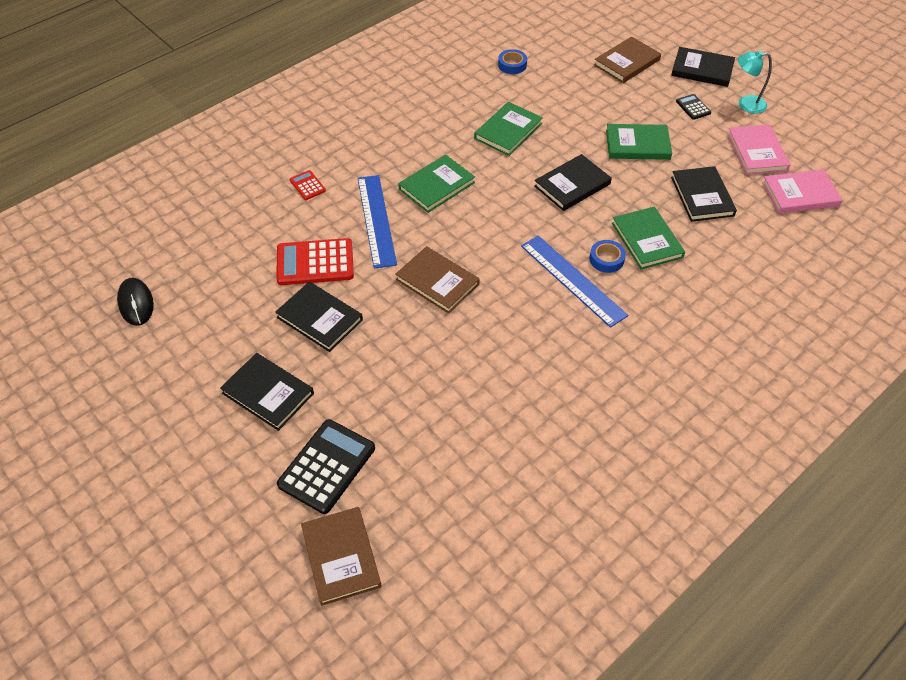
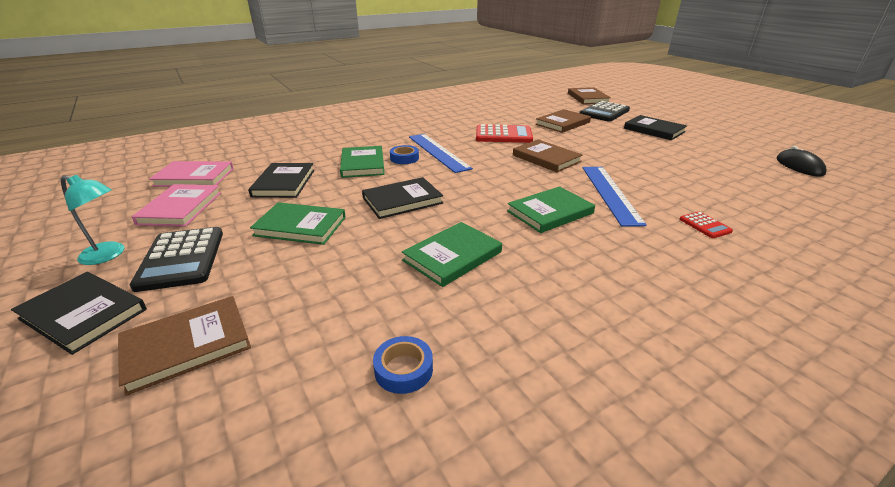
camera: 170 degrees left, 20 degrees down
(315, 263) = (657, 174): red calculator -> red calculator (503, 135)
(319, 319) = (636, 150): black book -> none
(407, 401) = (562, 123): none -> brown book
(693, 107) = (181, 259): black calculator -> black calculator, size x2.02

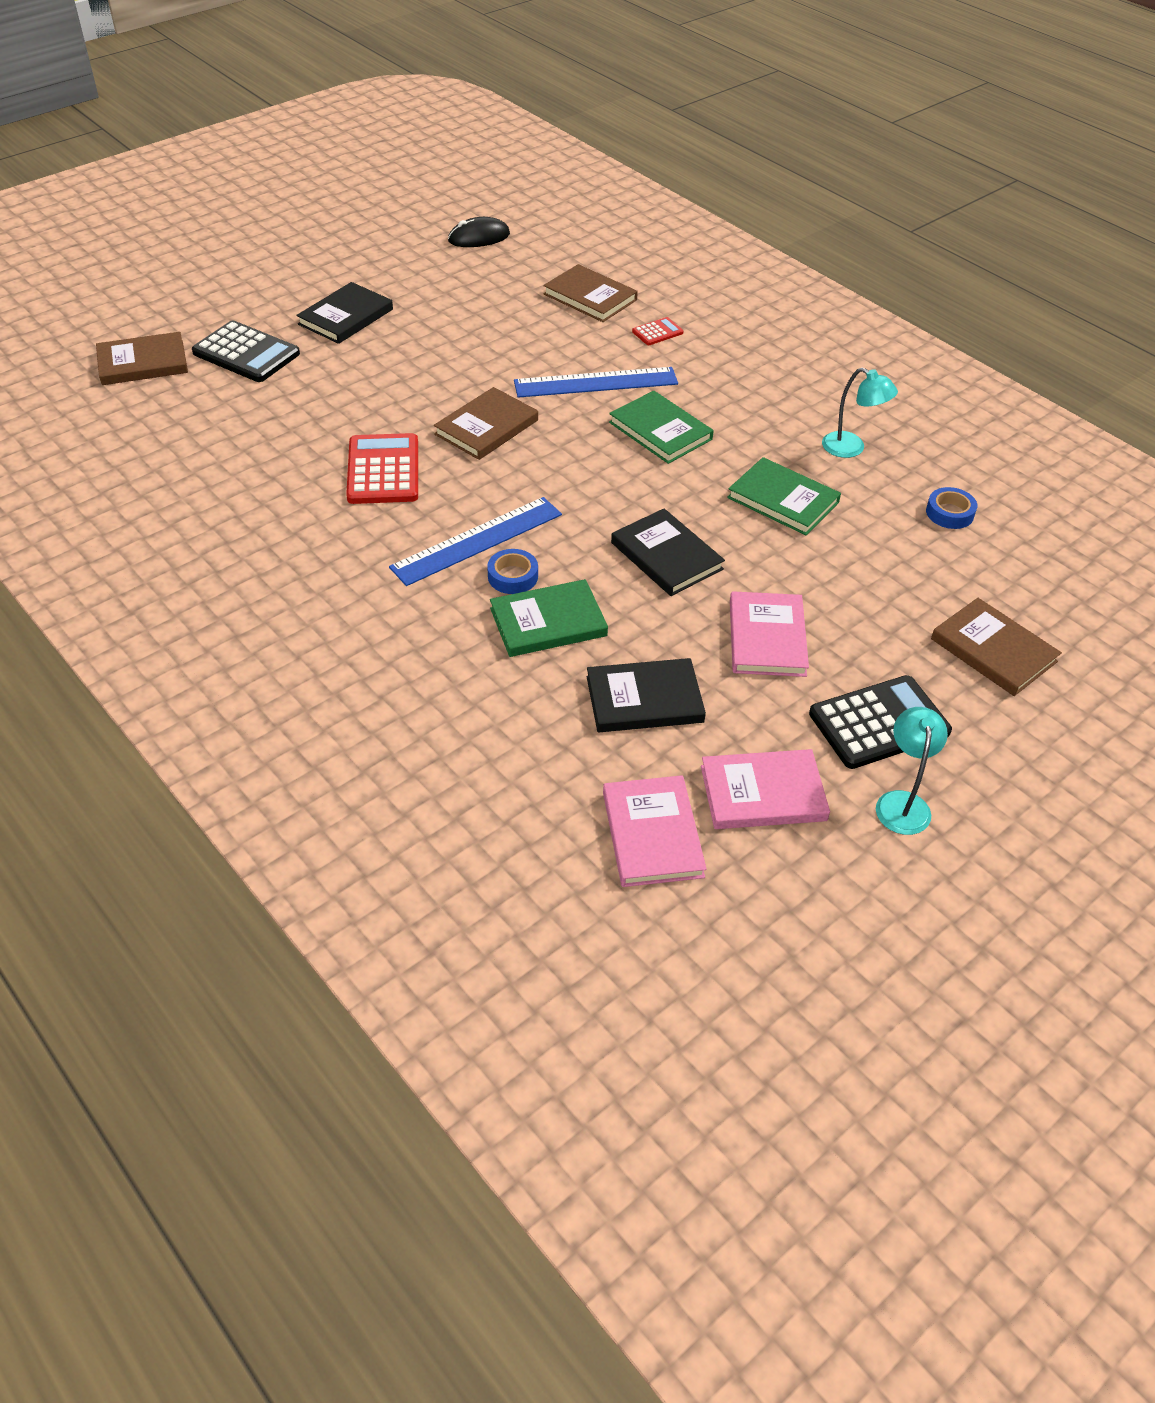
camera: 100 degrees left, 15 degrees up
(83, 314) = (999, 754): black book -> none
(300, 226) = (767, 638): green book -> pink book
(531, 313) = (851, 448): none -> turquoise lamp
(562, 123) = (313, 403): brown book -> brown book (590, 297)

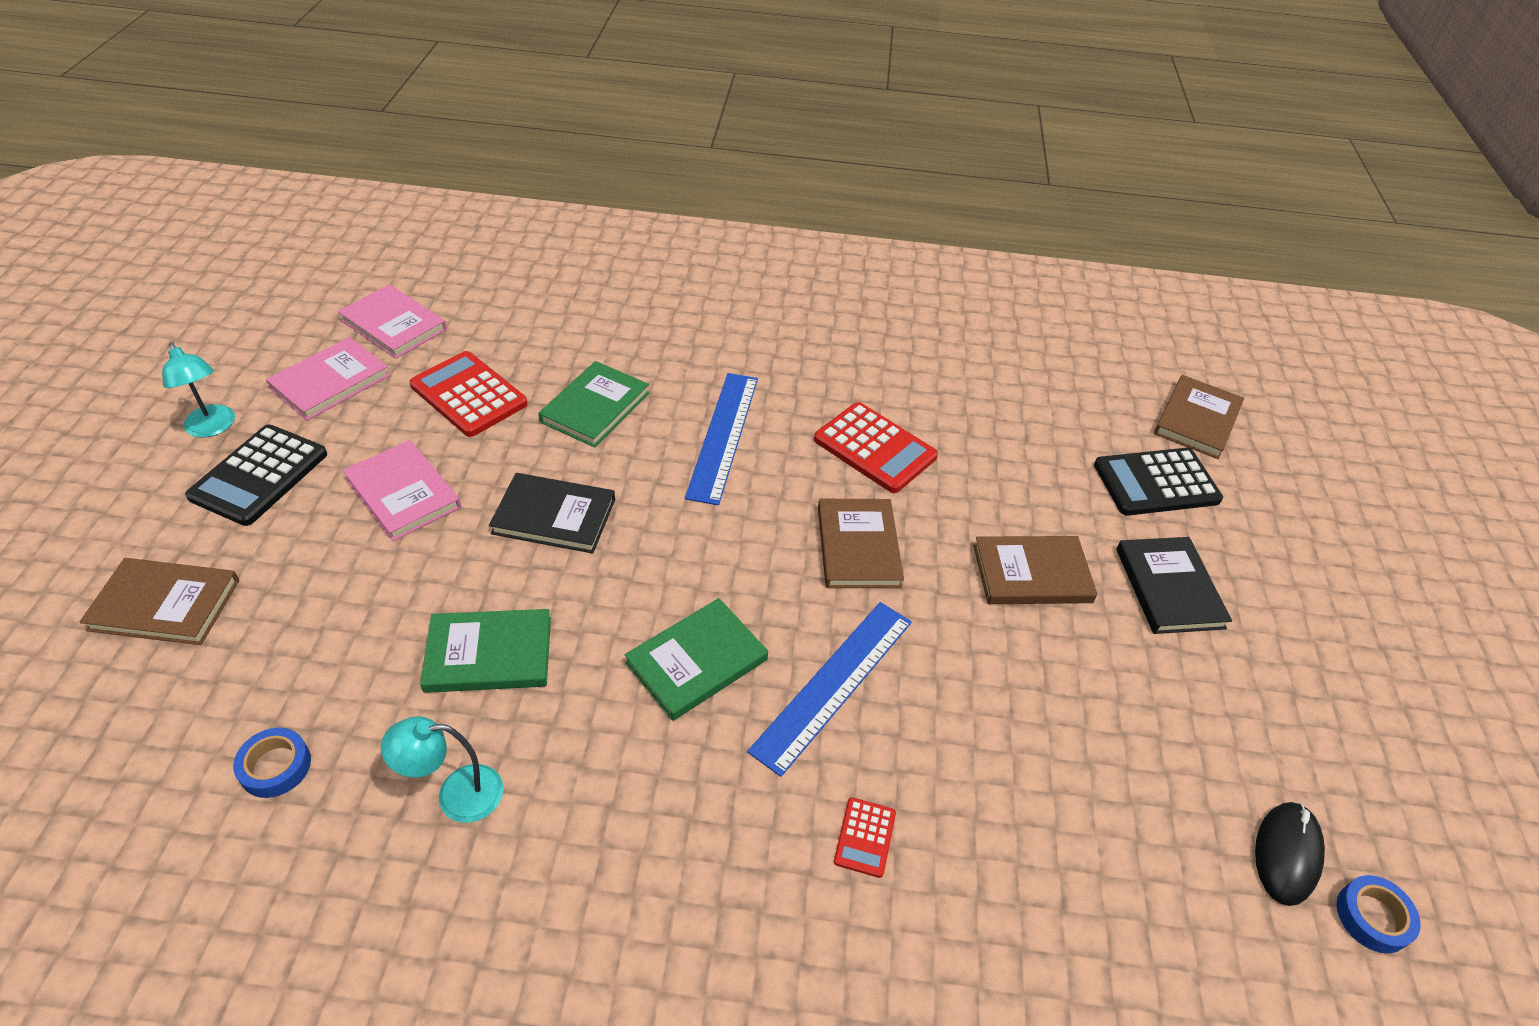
camera: 135 degrees right, 0 degrees up
(513, 576) = (661, 425): blue tape -> blue tape (1372, 917)
(590, 297) = (1015, 842): brown book -> brown book (1032, 573)
(644, 699) = (468, 395): black book -> red calculator
(660, 431) = (696, 661): green book -> green book turned 45 degrees counterclockwise

